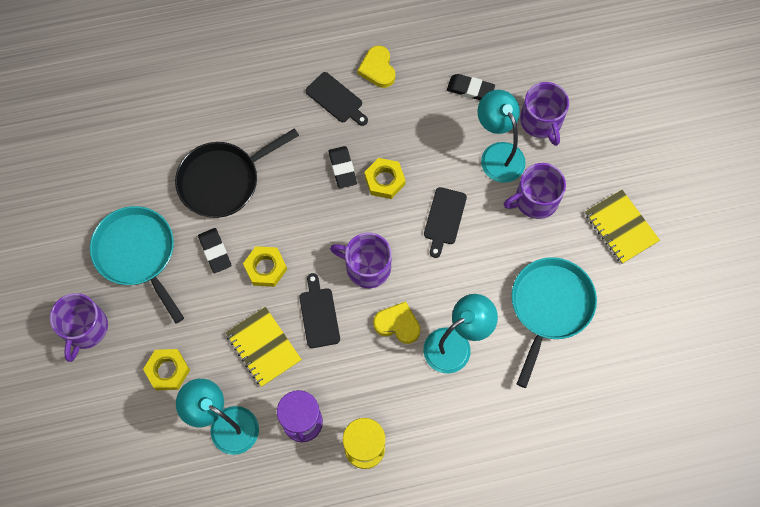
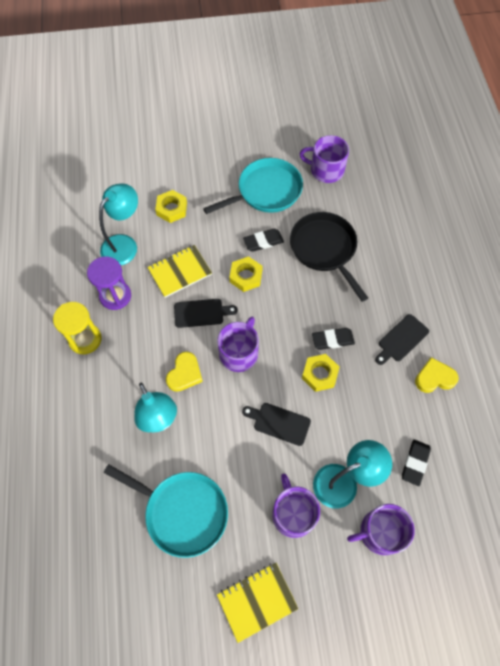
camera: 95 degrees right, 5 degrees down
(85, 328) = (211, 159): purple mug -> purple mug (326, 170)

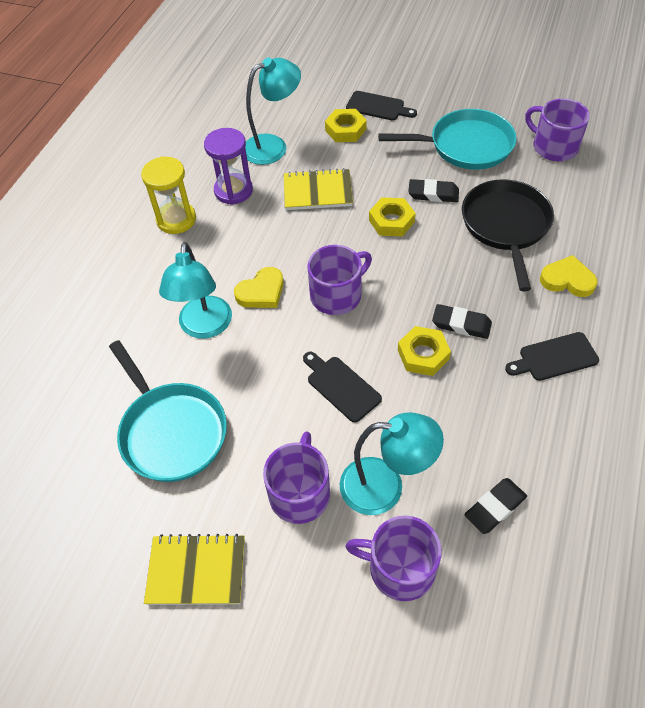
camera: 30 degrees right, 10 degrees down
(201, 313) = (317, 239): black cutting board -> black cutting board (378, 107)
(434, 377) = (578, 419): yellow heart -> yellow heart (567, 280)

